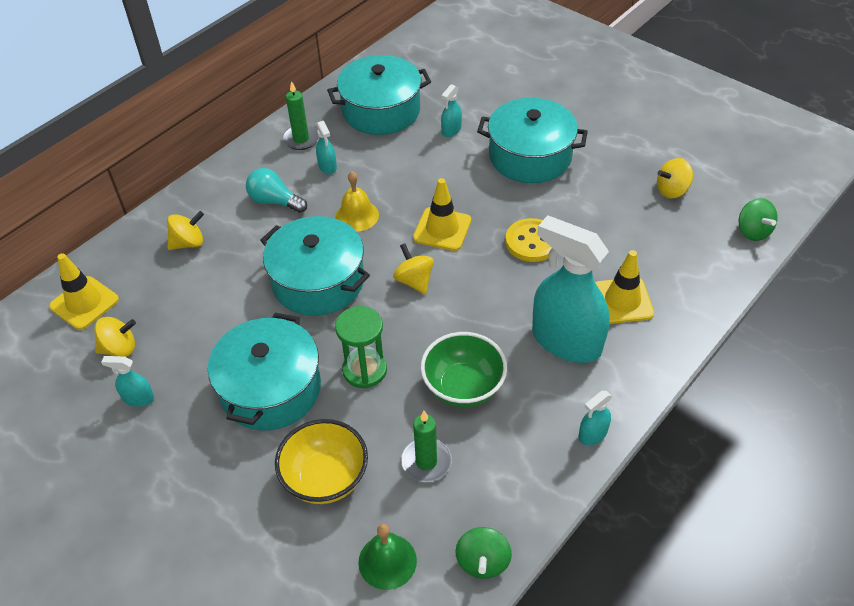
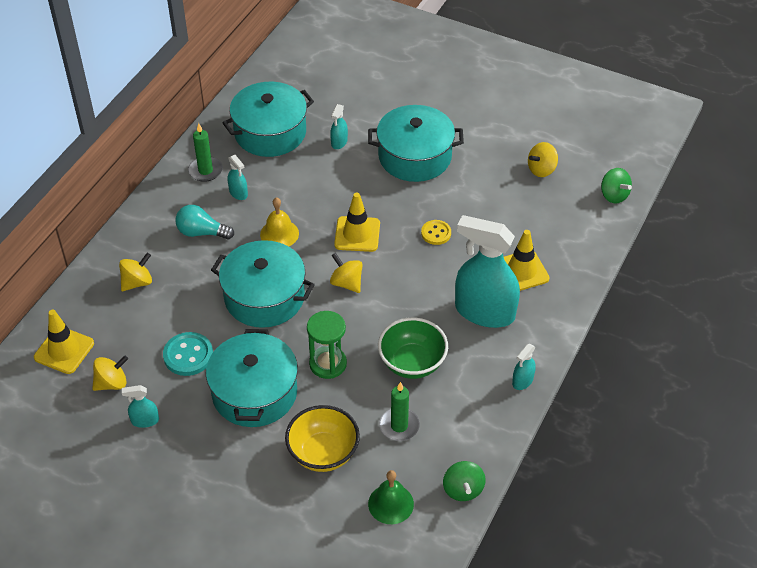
camera: 15 degrees left, 0 degrees up
(212, 332) = (188, 355): none -> turquoise button
(532, 242) = (436, 233): yellow button -> yellow button, size x0.66

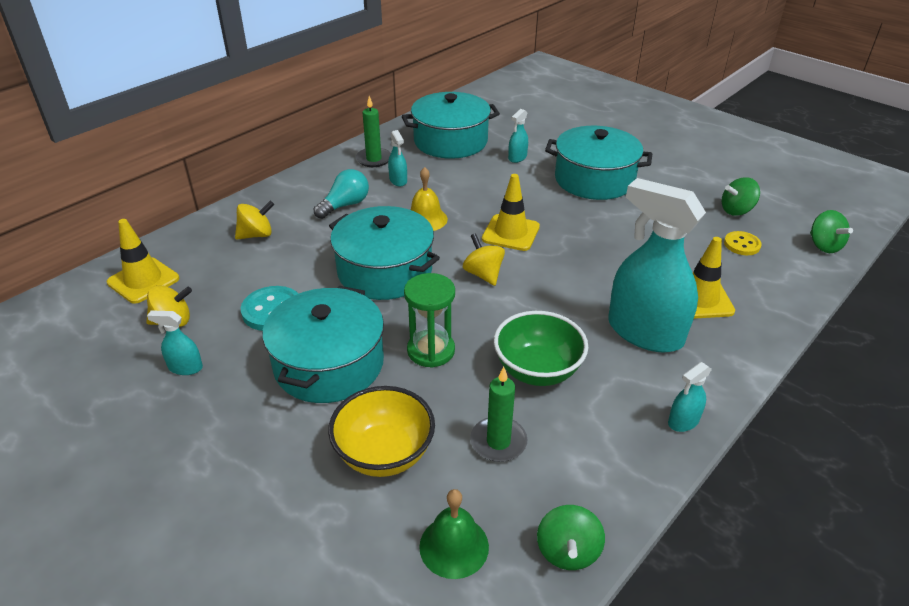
camera: 15 degrees right, 10 degrees down
(201, 232) = (345, 205): turquoise light bulb -> turquoise light bulb turned 105 degrees clockwise
(436, 233) = (601, 246): yellow button -> yellow button (742, 244)
(541, 169) = (736, 210): yellow spinning top -> green spinning top

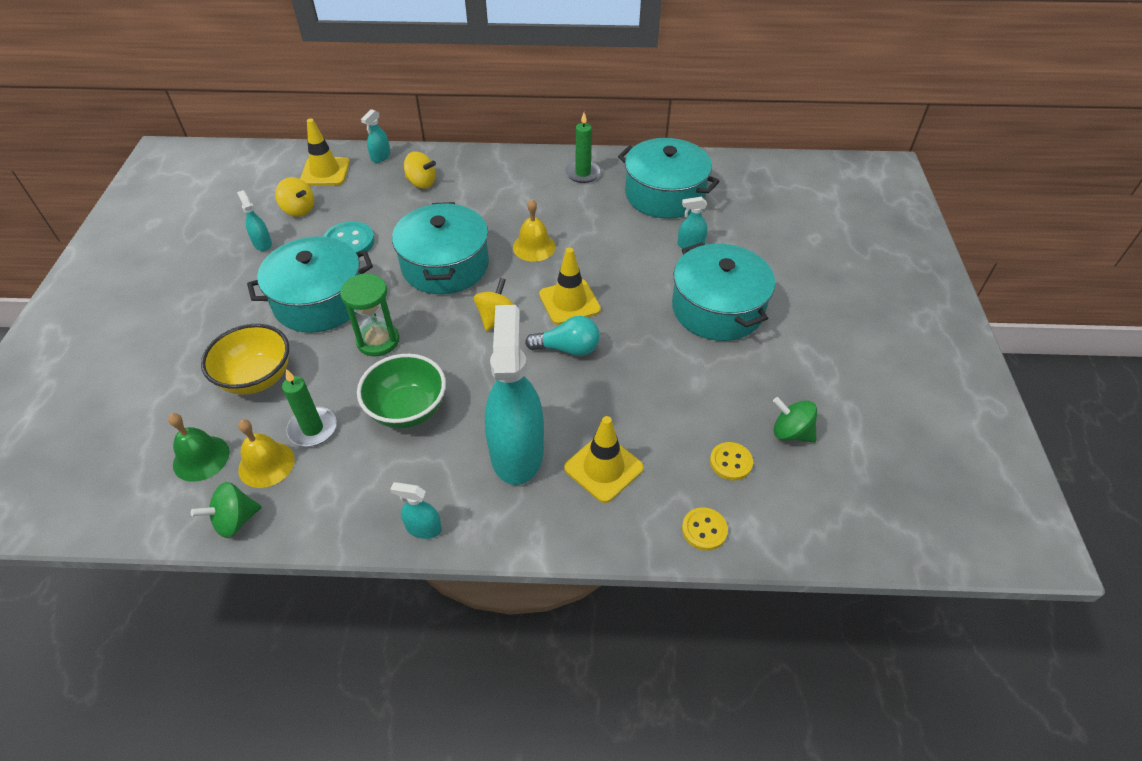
camera: 50 degrees right, 10 degrees up
(345, 205) = (504, 198): turquoise light bulb -> turquoise light bulb (568, 349)
(398, 180) = (569, 202): turquoise spray bottle -> turquoise spray bottle (380, 157)
(512, 495) = (266, 464): none -> yellow bell
(793, 284) = (704, 530): none -> yellow button
(824, 246) = (808, 531): green spinning top -> none

